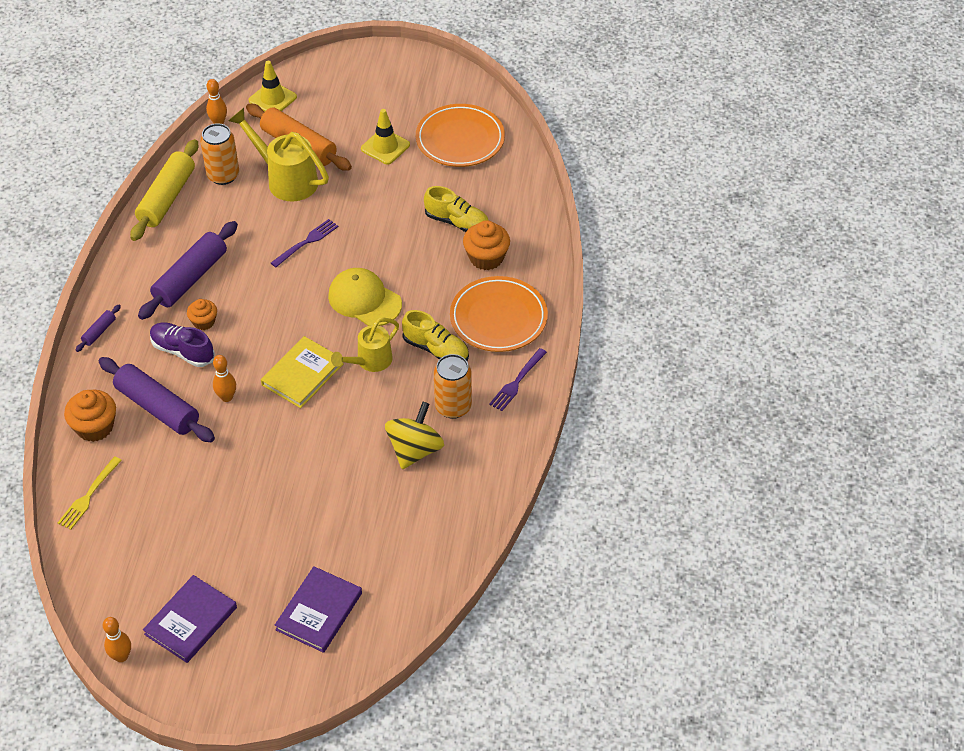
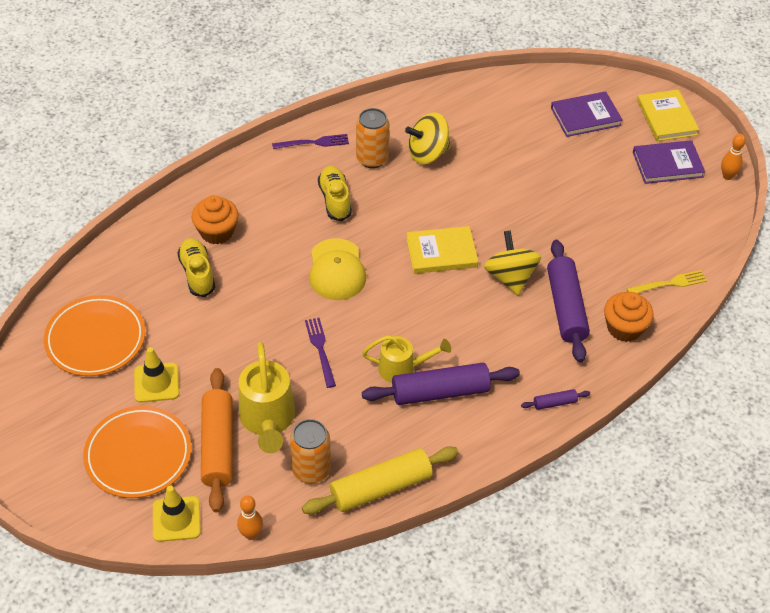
camera: 135 degrees left, 0 degrees up
(183, 351) = (507, 335): purple shoe -> none
(204, 322) = (468, 346): orange cupcake -> none
(227, 397) = (510, 277): orange bowling pin -> yellow spinning top
(239, 680) = (666, 118): none -> yellow book
(306, 242) = (320, 349): purple fork -> purple fork turned 75 degrees clockwise
(370, 361) = (387, 226): yellow watering can -> yellow watering can (402, 369)
(498, 318) = (268, 187): orange plate -> orange plate (138, 455)

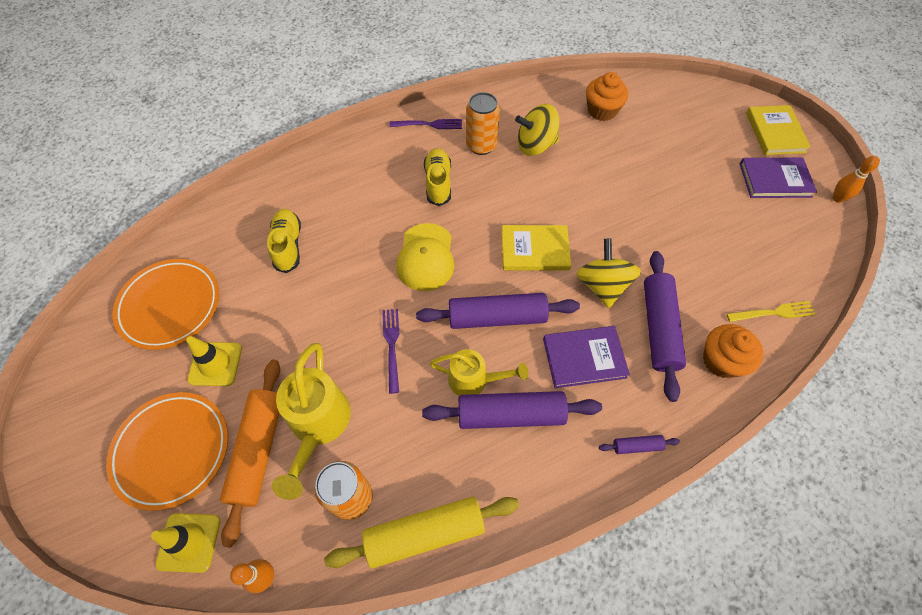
camera: 10 degrees right, 10 degrees up
(217, 232) = (318, 204): orange cupcake -> orange cupcake (602, 110)
(415, 315) = (497, 317): none -> purple rolling pin
(585, 116) = (694, 123): purple book -> purple book (584, 358)

